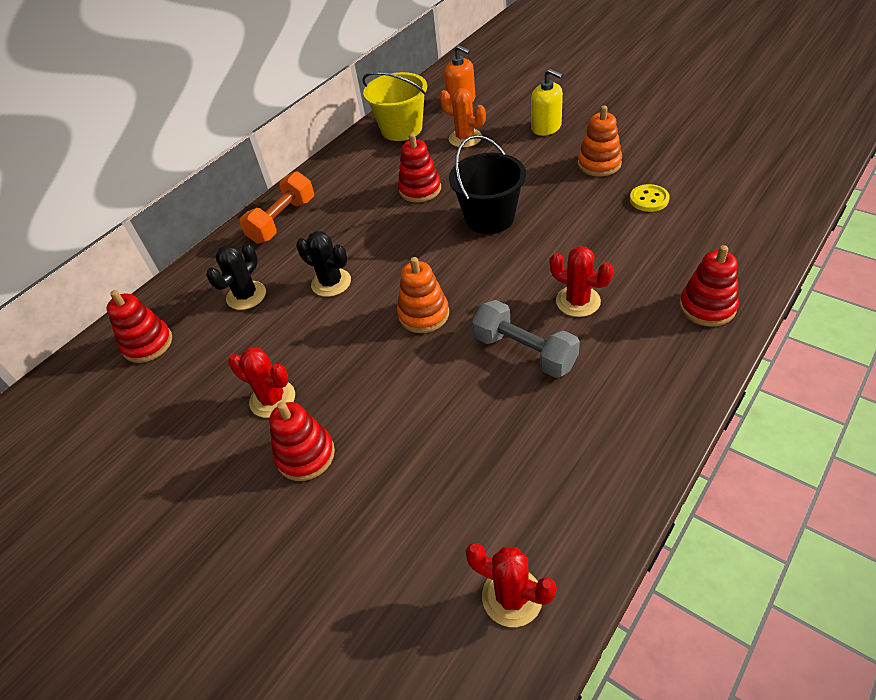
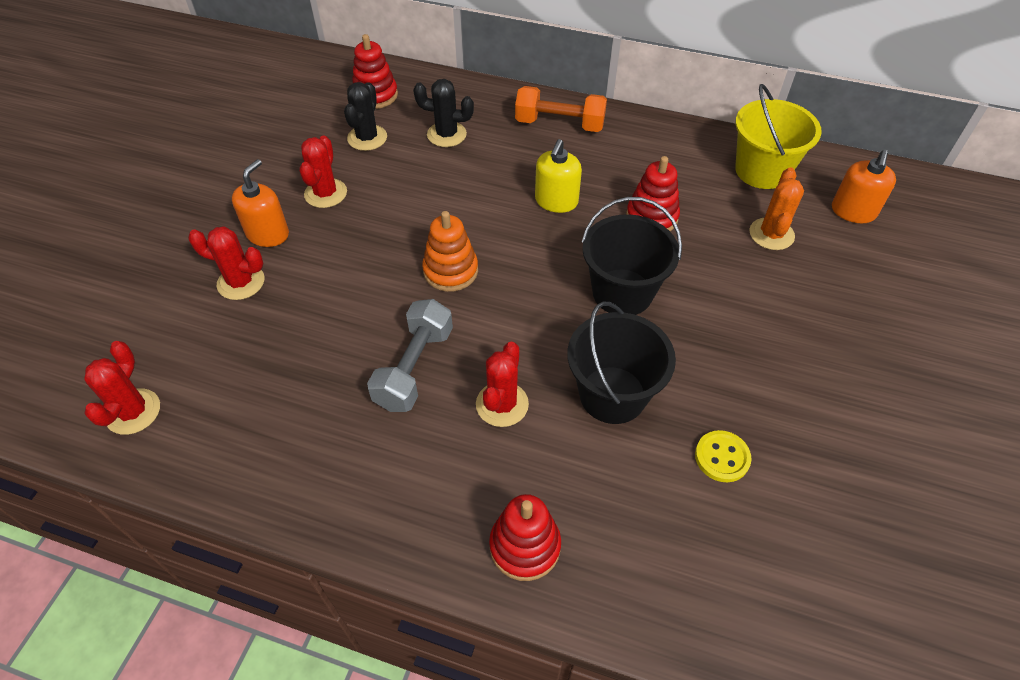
camera: 65 degrees right, 5 degrees up
(305, 455) = (268, 234): red stacking toy -> orange soap dispenser
(331, 283) = (479, 188): black cactus -> black cactus (367, 138)
(365, 484) = (241, 282): none -> red cactus
(546, 127) = (838, 313): yellow soap dispenser -> yellow soap dispenser (556, 201)
(584, 240) = (612, 395): none -> black bucket
(599, 164) = (779, 387): orange stacking toy -> none

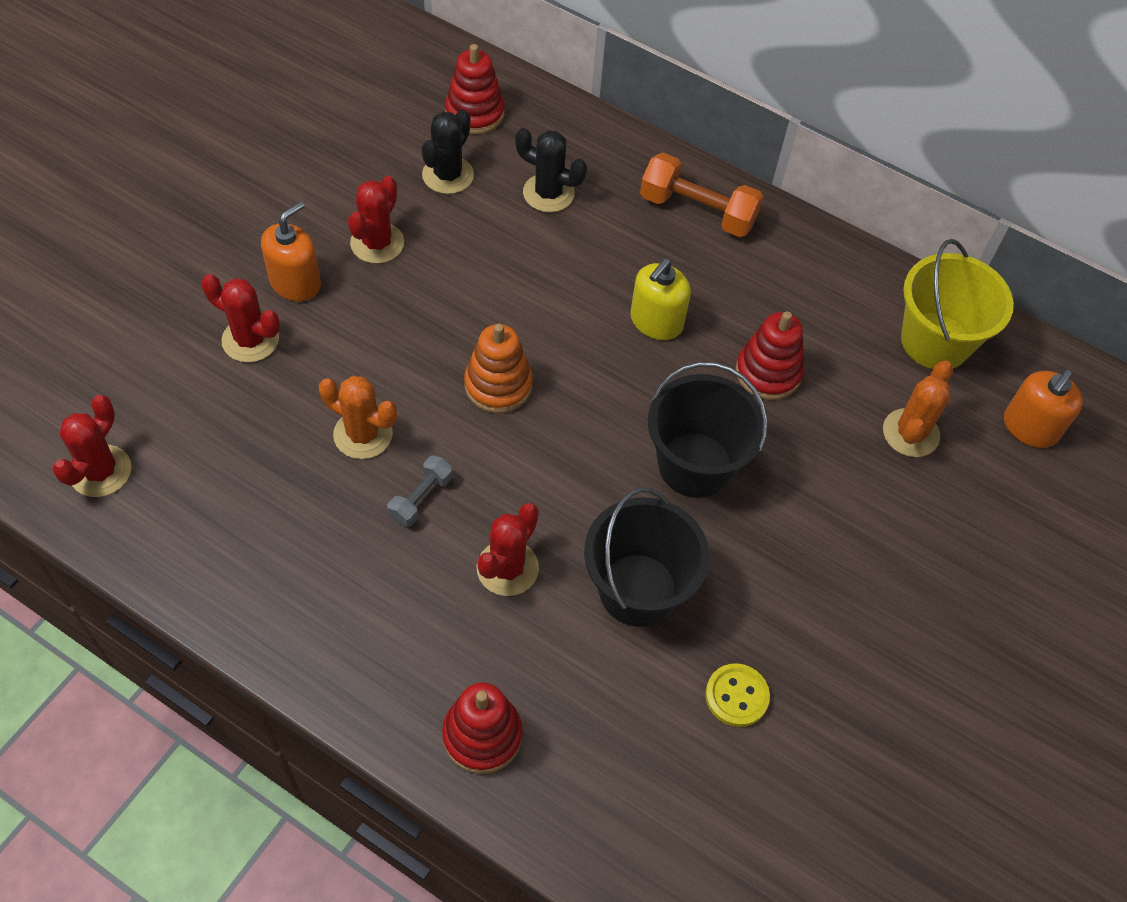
camera: 10 degrees right, 5 degrees up
(352, 331) = (363, 434): none -> orange cactus
(414, 368) = (421, 498): grey dumbbell -> grey dumbbell, size x0.56

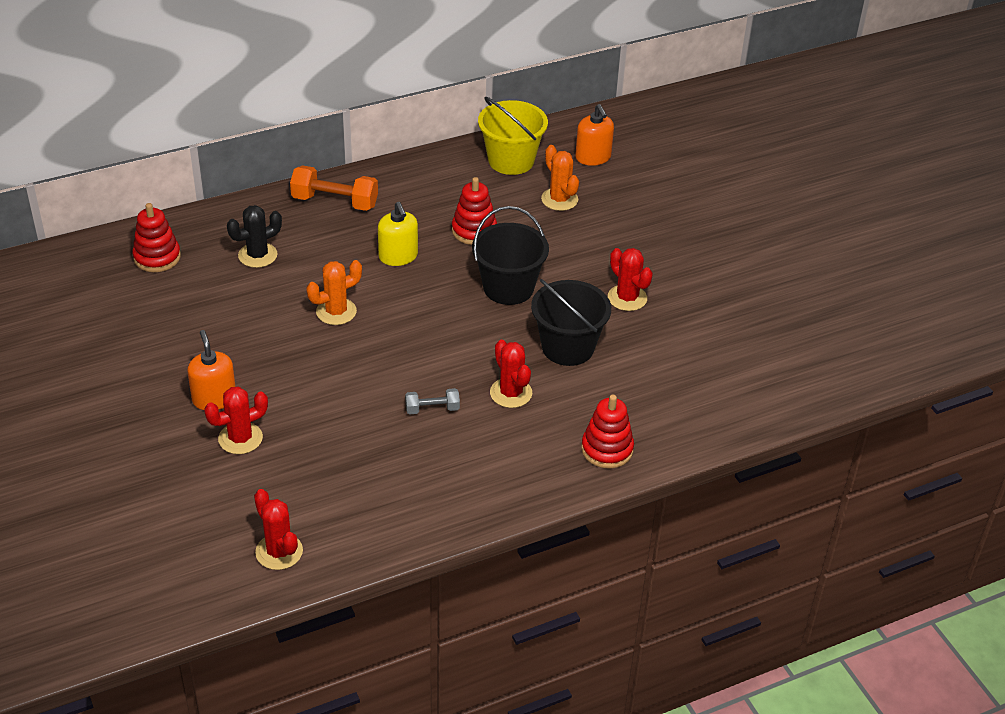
camera: 55 degrees left, 15 degrees down
(363, 434) = (363, 415): orange cactus -> orange cactus (336, 312)
(377, 243) = (220, 347): red cactus -> red cactus (627, 298)
(421, 498) = (432, 409): grey dumbbell -> grey dumbbell turned 75 degrees counterclockwise
(448, 175) = (196, 292): black cactus -> none
(498, 385) = (382, 341): orange stacking toy -> none
(697, 211) = (335, 202): orange dumbbell -> orange dumbbell turned 45 degrees clockwise
(736, 696) = (660, 340): yellow button -> none

